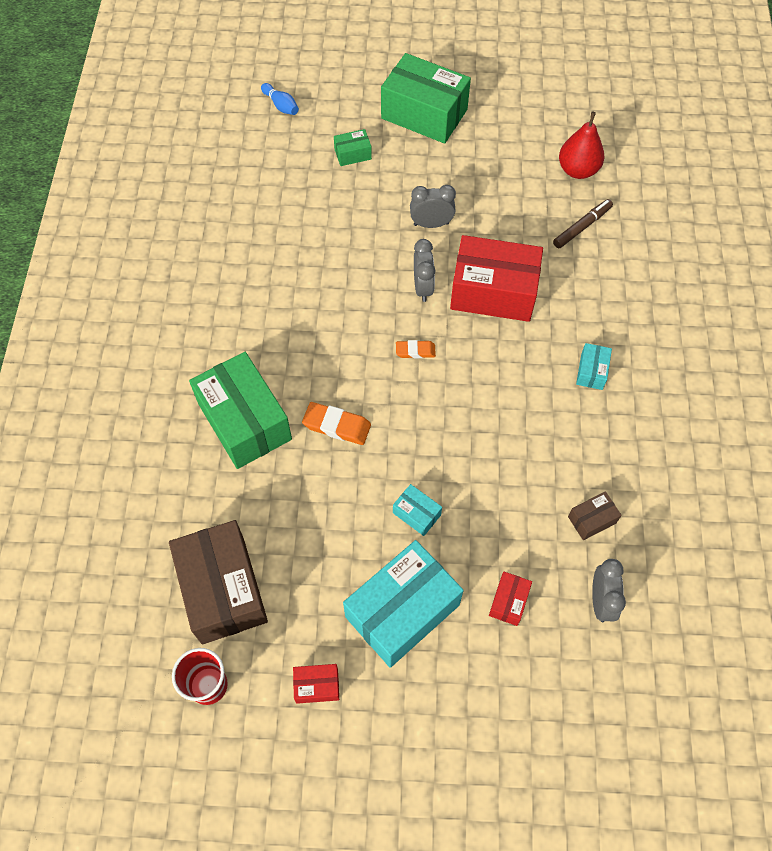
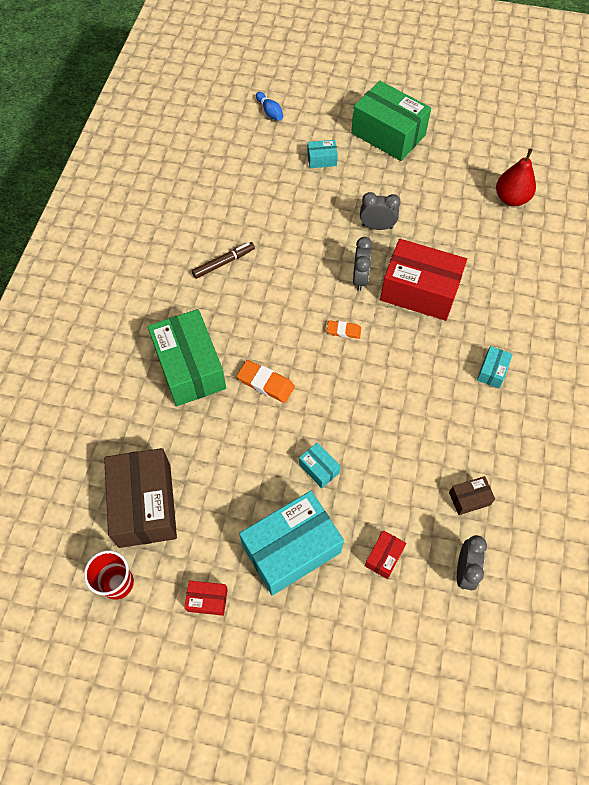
camera: 10 degrees right, 0 degrees up
(353, 154) = (322, 159): green box -> turquoise box
(582, 227) = (506, 247): brown marker -> brown marker (224, 263)

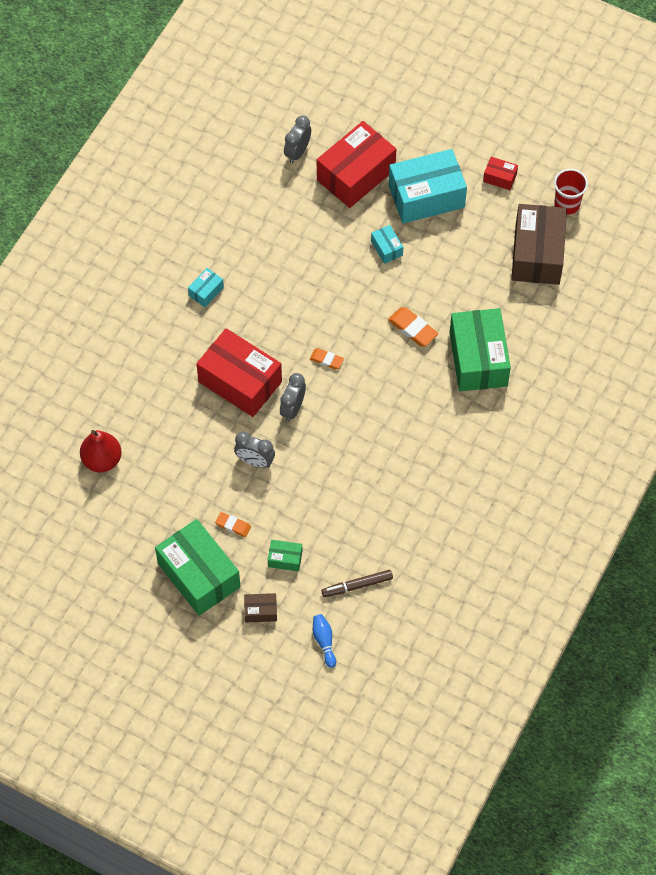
camera: 165 degrees left, 0 degrees up
(224, 263) = (423, 458): brown marker -> brown marker (357, 585)
(322, 159) = (285, 559): turquoise box -> green box
(375, 174) = (233, 525): none -> orange eraser
(384, 557) = (356, 174): red box -> red box, size x2.27
(469, 498) = (272, 198): brown box -> brown box (260, 611)

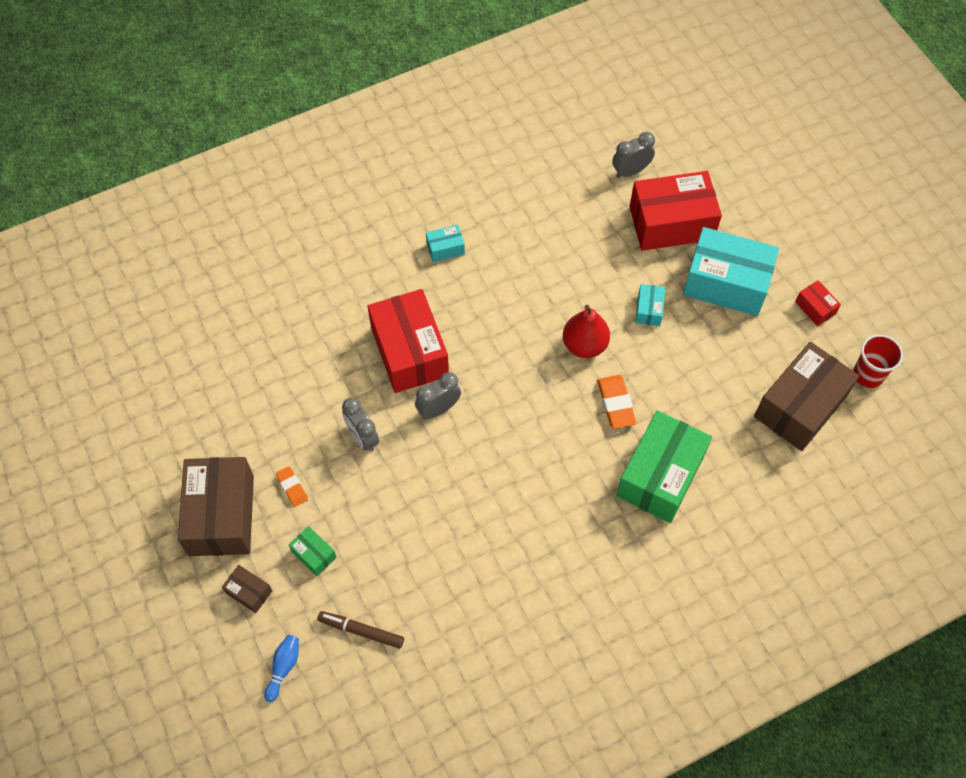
camera: 35 degrees right, 0 degrees up
(102, 460) = (226, 345): red pear -> red pear (584, 345)
(199, 575) = (221, 515): green box -> brown box
(326, 360) = (507, 382): orange eraser -> none

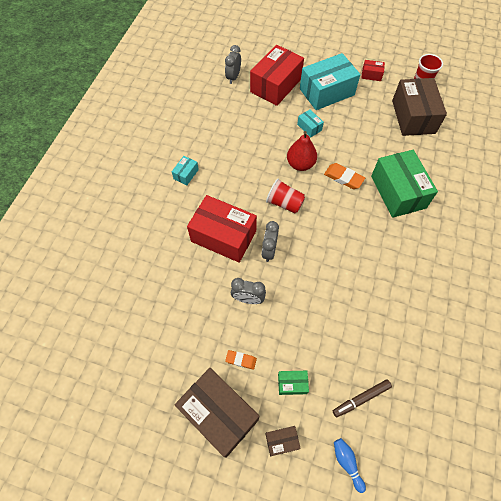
camera: 45 degrees left, 0 degrees up
(514, 373) = (284, 203): none -> red cup

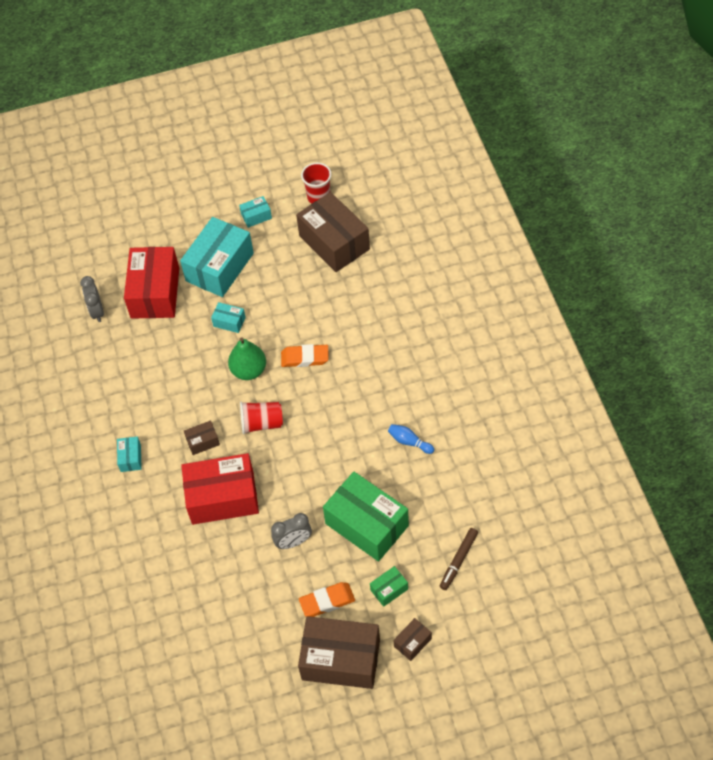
camera: 30 degrees left, 5 degrees down
(238, 191) = (203, 441): none -> brown box
(241, 360) = (327, 601): orange eraser -> orange eraser, size x1.57
(269, 251) = (280, 482): grey clock -> none
(300, 164) = (249, 370): red pear -> green pear
(347, 463) = (479, 621): blue bowling pin -> blue bowling pin (409, 442)
(371, 75) = (256, 216): red box -> turquoise box
(398, 192) = (370, 339): green box -> green box (367, 524)

